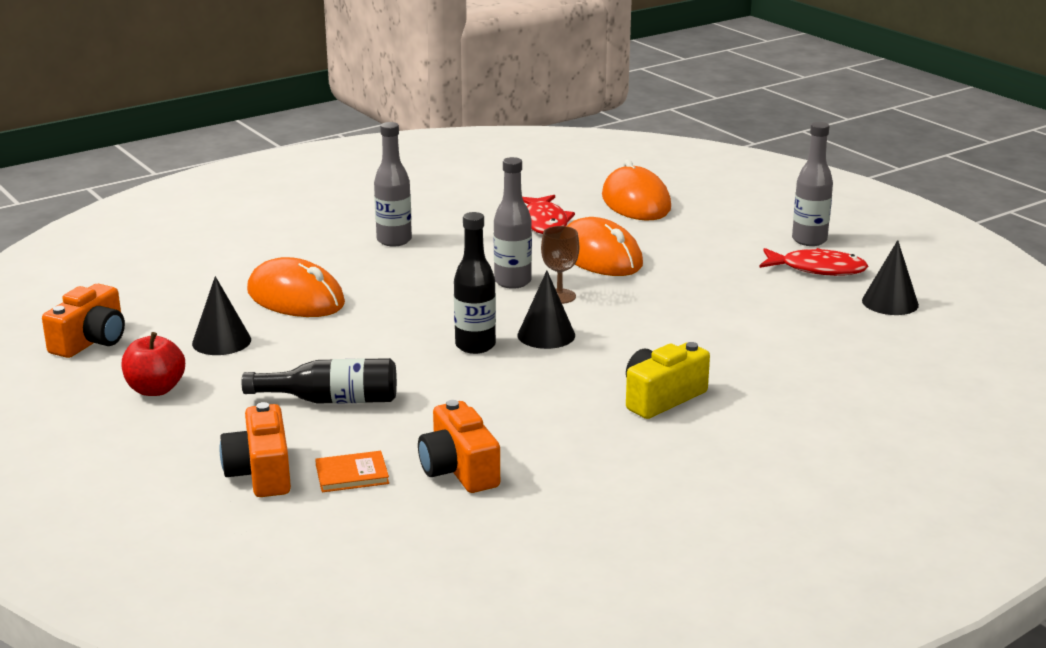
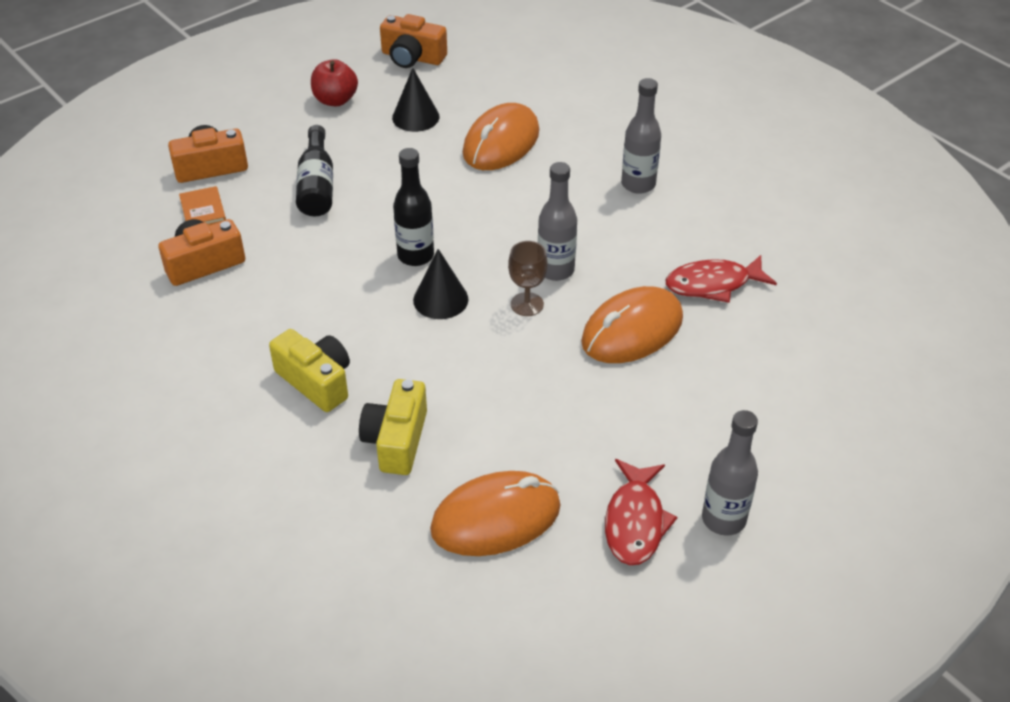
camera: 85 degrees right, 20 degrees up
(636, 202) = (798, 356): orange mouse -> orange mouse (496, 518)
(739, 359) = (396, 440): none -> yellow camera
(890, 302) = (549, 587): black cone -> none

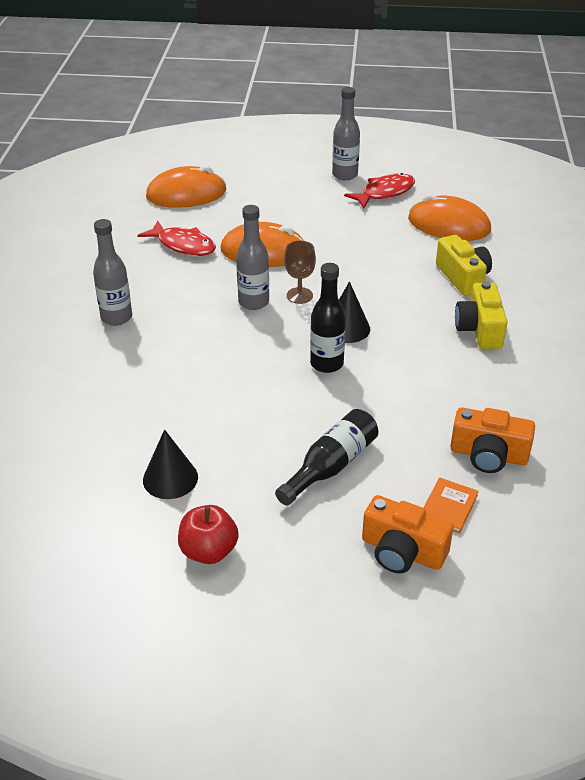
camera: 135 degrees left, 5 degrees down
(396, 440) = (463, 277): yellow camera -> yellow camera turned 75 degrees counterclockwise
(412, 57) = (74, 552): orange camera -> none
(501, 143) = (146, 407): orange mouse -> orange mouse (186, 194)

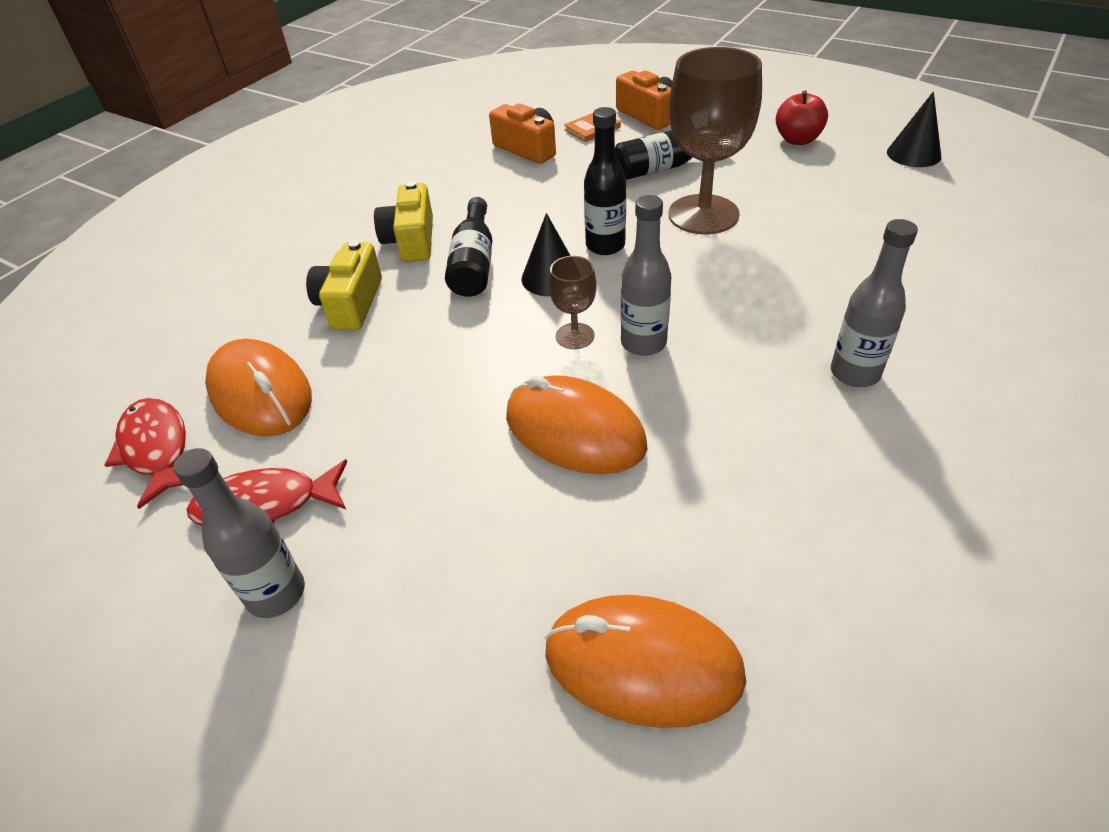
camera: 150 degrees left, 5 degrees up
(170, 478) = (818, 187): black cone -> black cone (913, 154)
(183, 245) = (706, 492): red fish -> red fish (156, 449)
(264, 415) = (703, 214): none -> brown goblet
(412, 324) = (474, 263): none -> black bottle
(479, 329) = (411, 240): yellow camera -> yellow camera turned 150 degrees clockwise

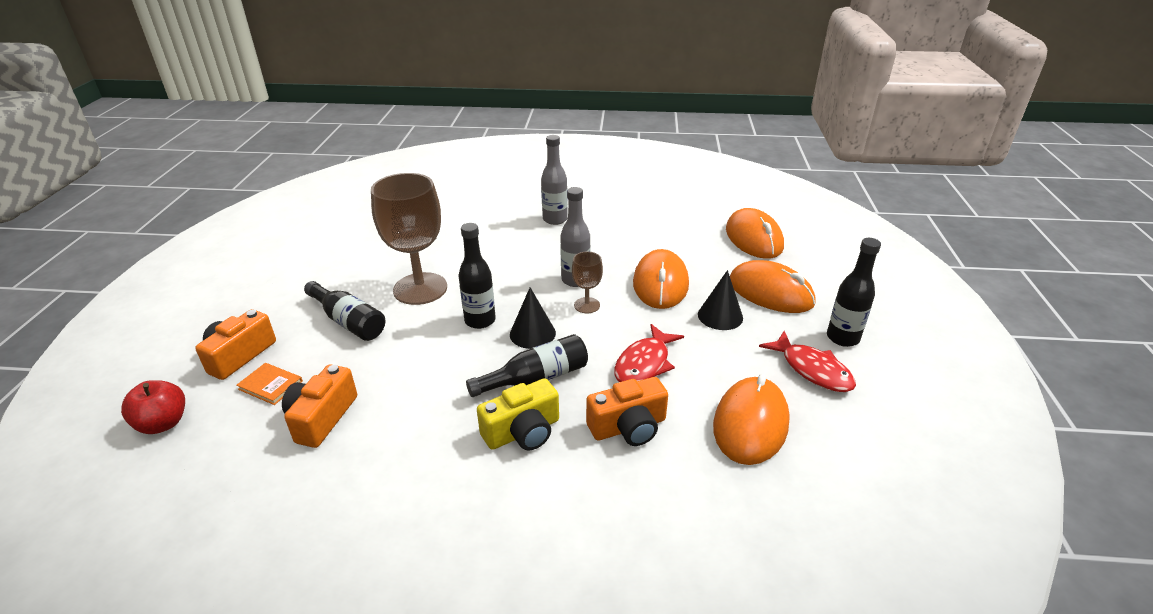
camera: 120 degrees left, 10 degrees down
(156, 449) = (839, 449): red fish -> red fish (644, 364)
(276, 593) = (842, 338): grey bottle -> black bottle
(351, 304) = (628, 427): yellow camera -> orange camera
(452, 569) = (770, 292): none -> orange mouse
(797, 140) = (292, 270): red apple -> red apple (163, 423)
(913, 154) = (312, 225): black cone -> black cone (720, 316)

